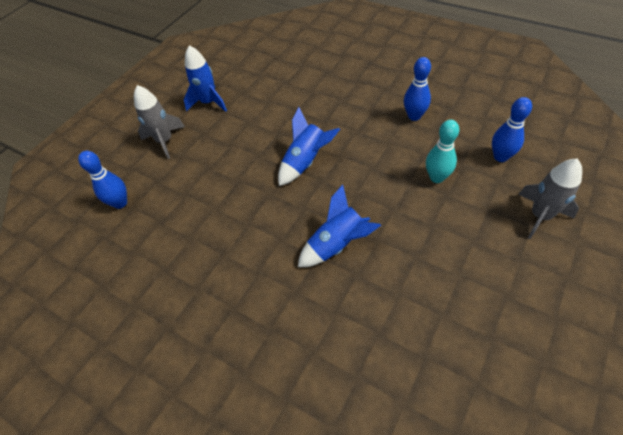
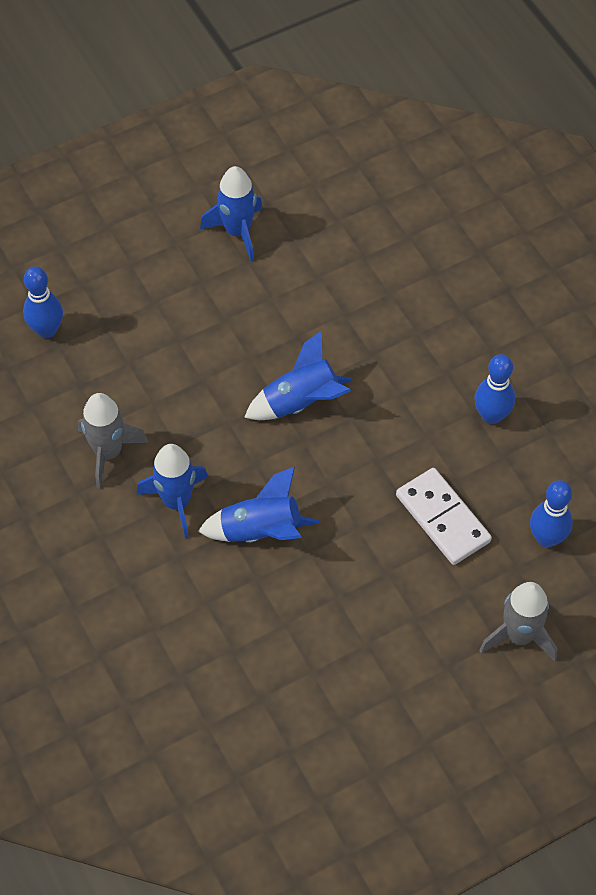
camera: 25 degrees right, 5 degrees up
(165, 141) = (146, 265): grey rocket -> grey rocket (108, 452)
(270, 257) = (177, 502): none -> blue rocket
(436, 177) = (443, 518): turquoise bowling pin -> white domino

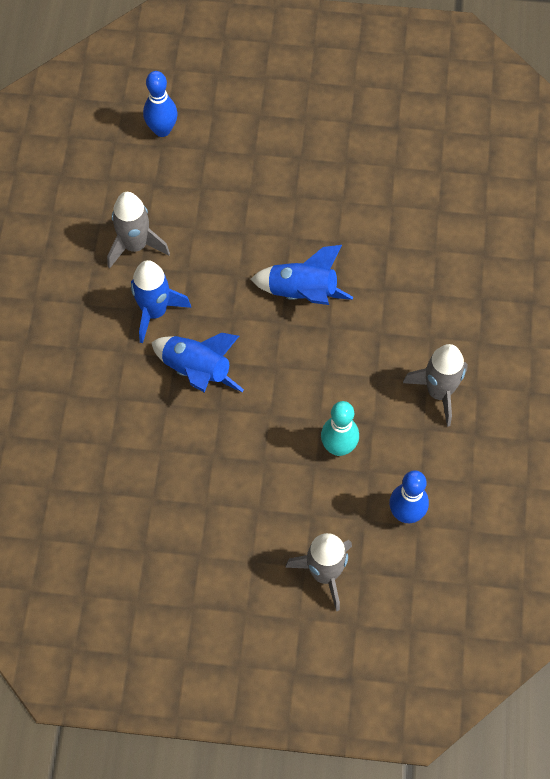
camera: 35 degrees right, 5 degrees up
(237, 232) = (357, 136): blue rocket -> none
(443, 518) = (338, 447): white domino -> turquoise bowling pin
(491, 416) = (439, 392): blue bowling pin -> grey rocket

